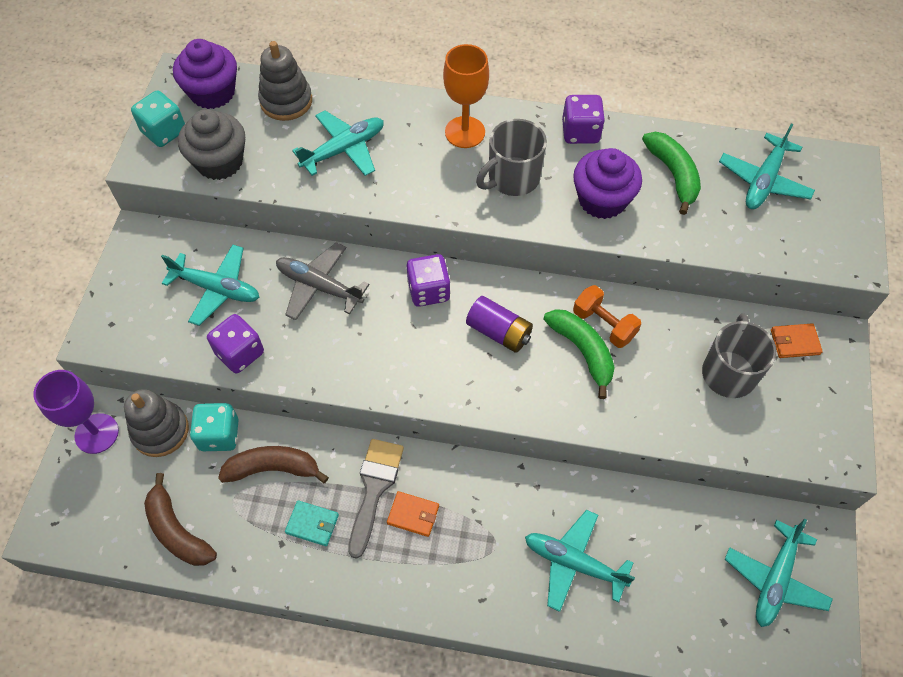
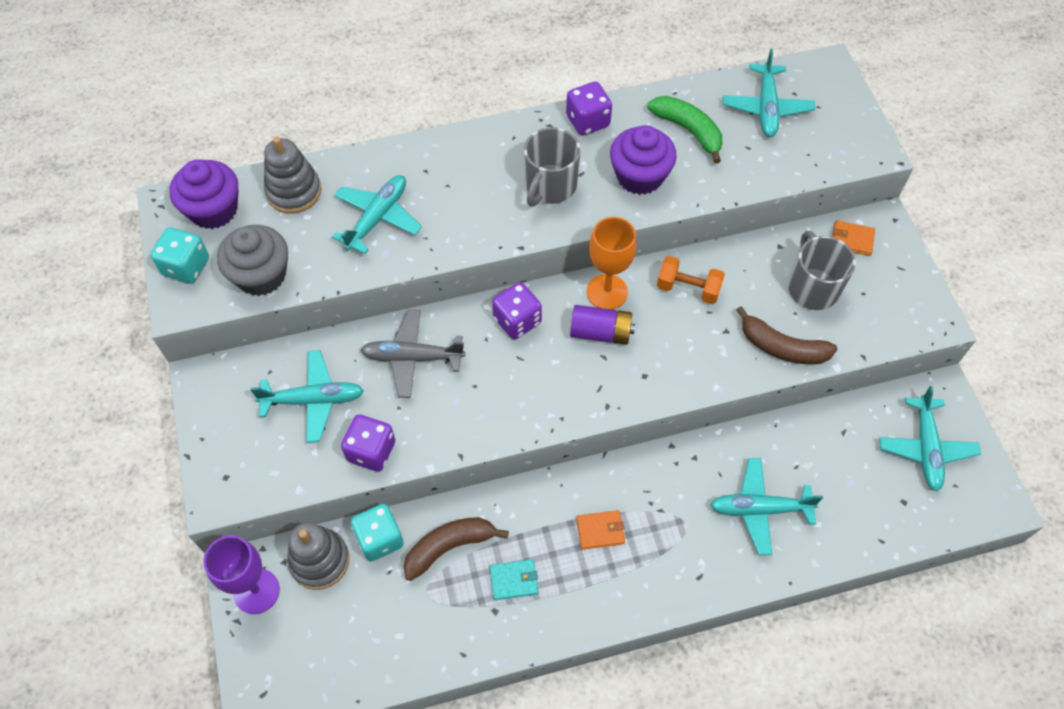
camera: 25 degrees left, 0 degrees up
(177, 530) = (390, 645): brown banana -> brown banana (782, 347)
(374, 488) = (553, 523): grey brush -> none
(465, 132) = (483, 159): orange goblet -> orange goblet (607, 292)
(582, 351) = (682, 320): green banana -> none
(795, 342) = (852, 240): orange wallet -> orange wallet turned 45 degrees clockwise

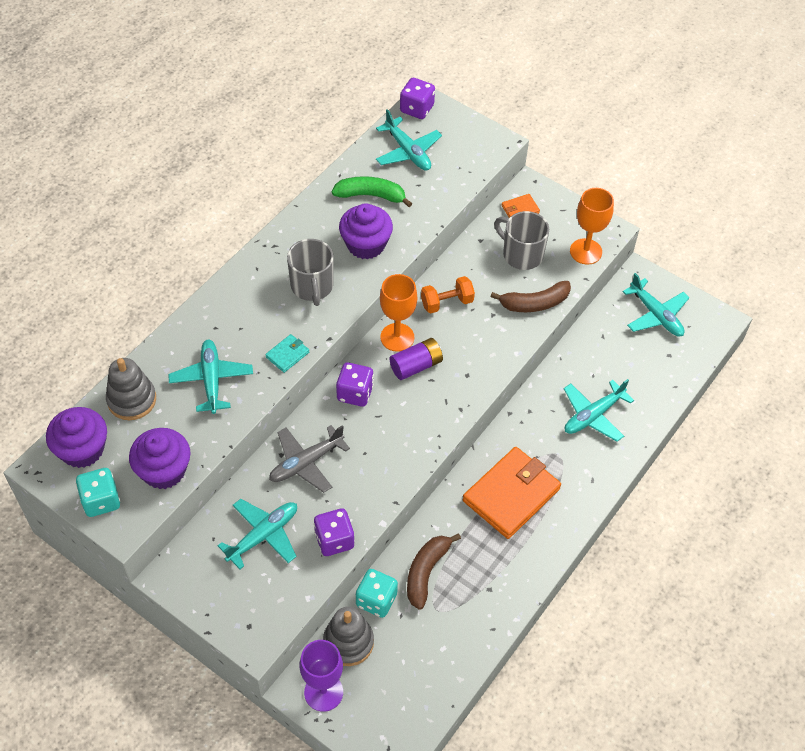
camera: 40 degrees left, 5 degrees down
(261, 275) = (164, 470): grey cupcake -> purple cupcake
(514, 580) = (485, 562): turquoise wallet -> turquoise wallet (287, 354)
(587, 121) = (298, 228): purple dice -> purple dice (416, 109)
(600, 530) = (511, 495): orange wallet -> orange wallet, size x2.29
(888, 327) = (585, 251): none -> orange goblet

